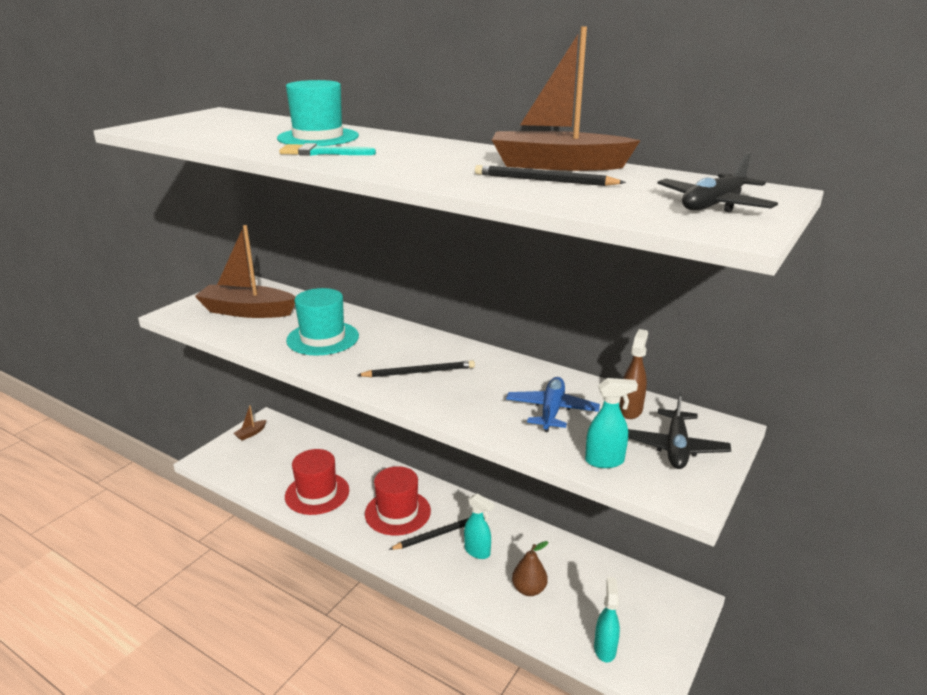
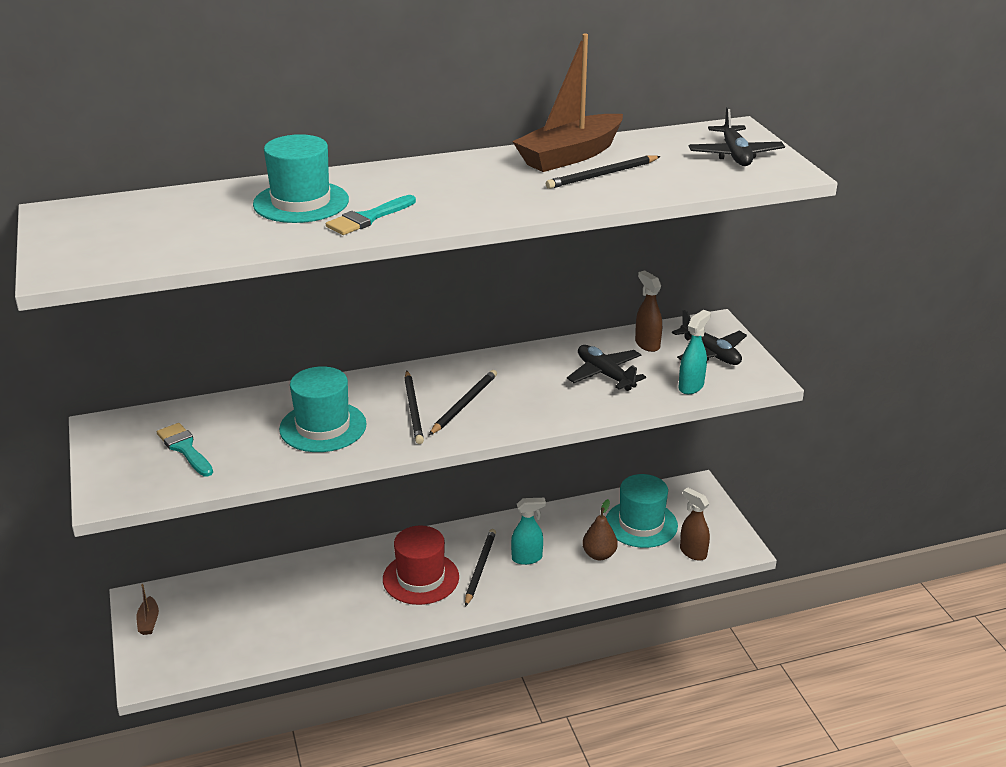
camera: 50 degrees left, 5 degrees up
(247, 311) = (185, 448): brown boat -> turquoise brush
(317, 493) = (324, 617): red hat -> none
(385, 357) = (413, 409): none -> black pencil
(551, 411) = (605, 375): blue plane -> black plane
(596, 593) = (641, 524): none -> turquoise hat
(605, 648) = (692, 552): turquoise spray bottle -> brown spray bottle

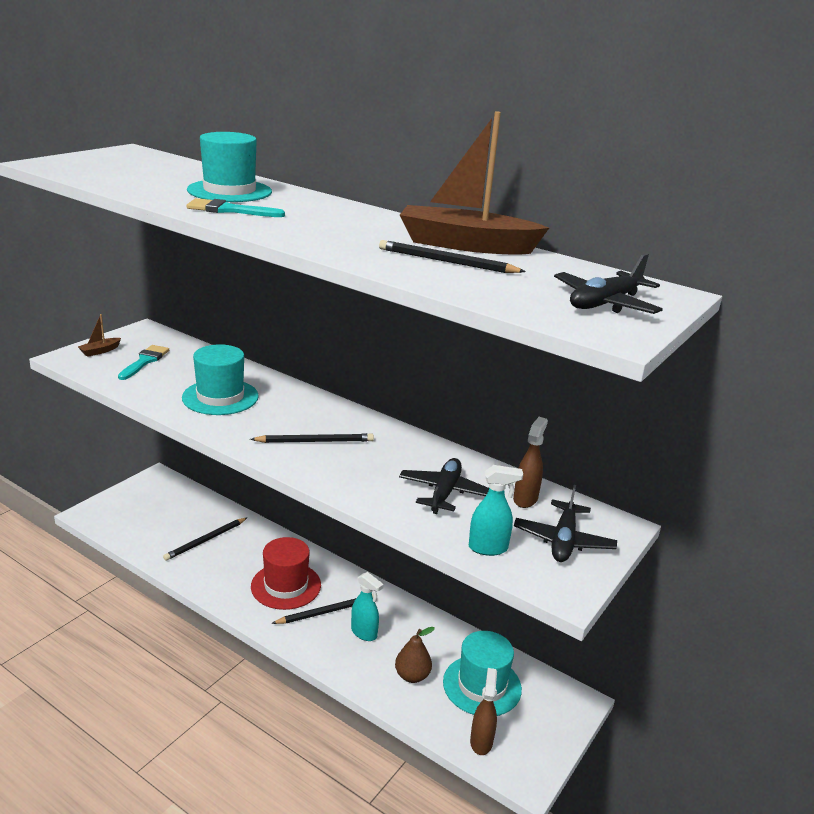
camera: 50 degrees right, 5 degrees down
(149, 621) = (140, 490): brown boat -> brown boat (100, 351)
(413, 409) = (283, 423): black pencil -> black pencil (205, 540)

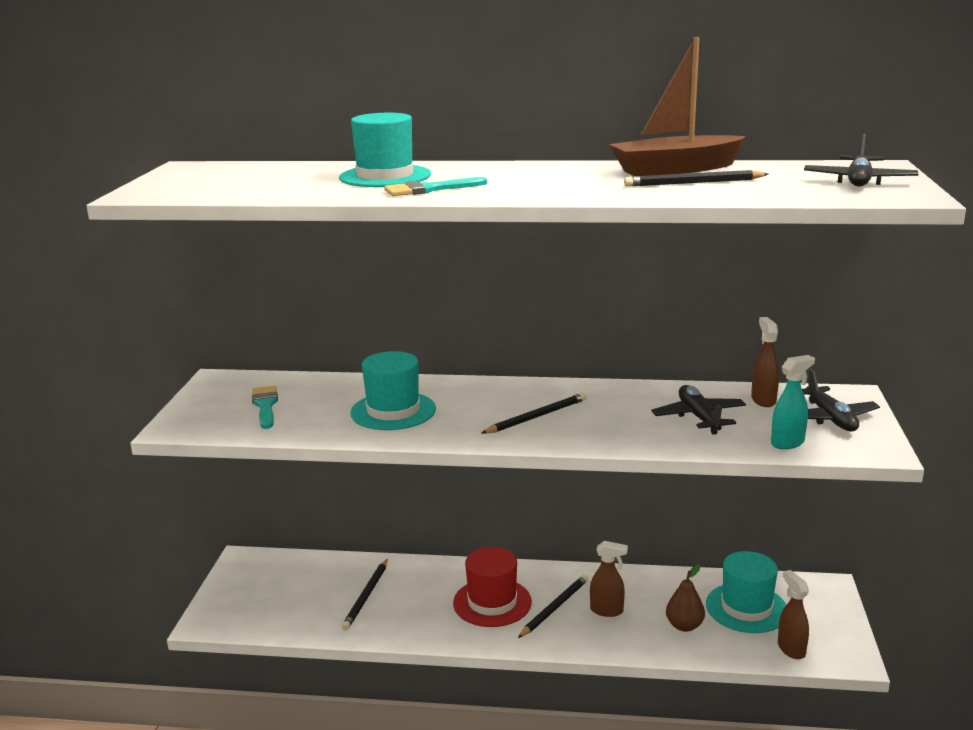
camera: 25 degrees left, 5 degrees down
(100, 351) = (201, 411): brown boat -> none
(364, 633) = (607, 610): turquoise spray bottle -> brown spray bottle

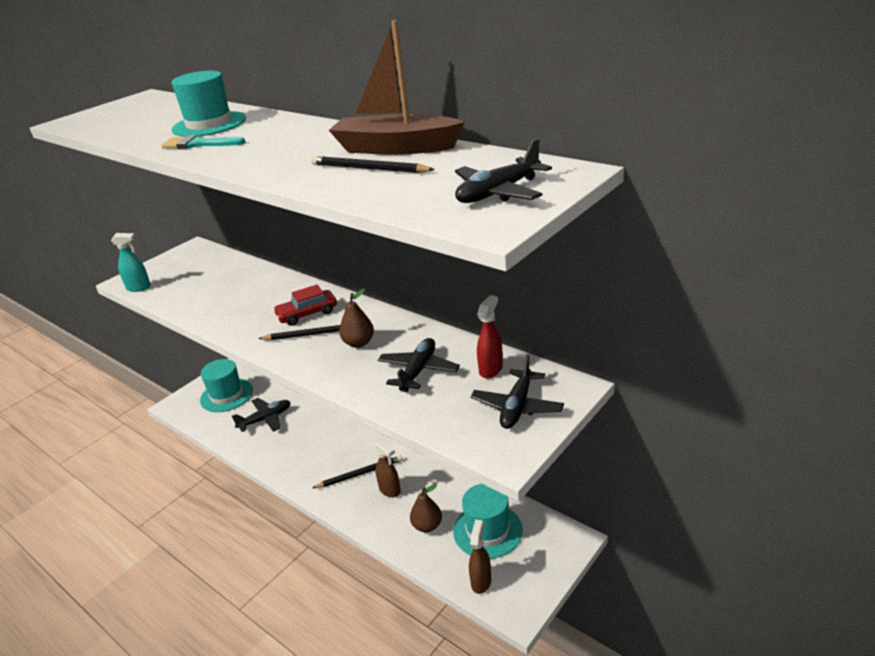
camera: 35 degrees right, 10 degrees up
(265, 405) = (187, 276): turquoise brush -> none
(366, 596) = (265, 419): black pencil -> black plane
(393, 411) = (243, 302): turquoise hat -> turquoise hat (226, 395)
(492, 602) = (328, 453): red hat -> none
(496, 404) = (307, 314): none -> red car
(599, 412) = (359, 343): none -> brown pear
(763, 400) = (491, 369): brown spray bottle -> red spray bottle
(787, 443) = (446, 420): turquoise spray bottle -> turquoise spray bottle (139, 288)

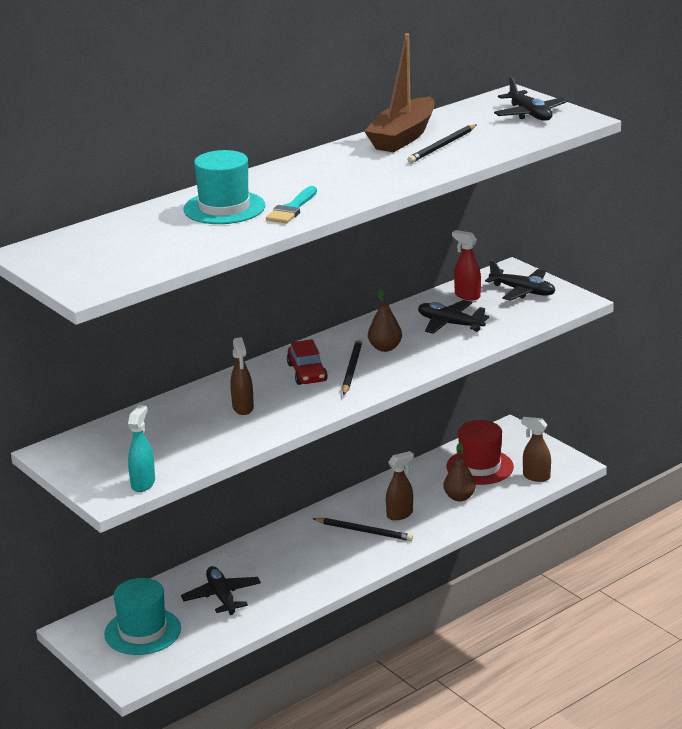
camera: 80 degrees left, 5 degrees down
(246, 299) = (243, 408): none -> brown spray bottle
(360, 474) = (364, 531): black pencil -> black pencil turned 120 degrees clockwise
(487, 530) = (479, 467): turquoise hat -> red hat

